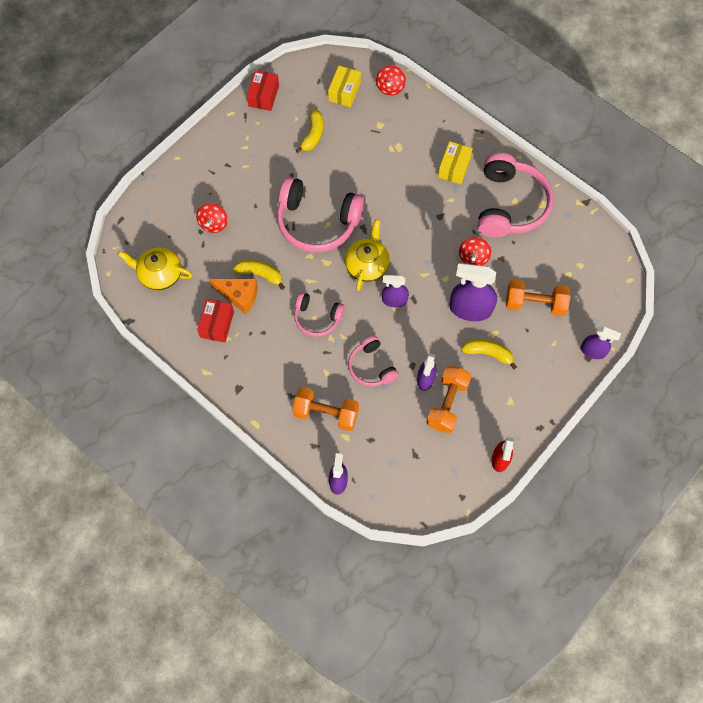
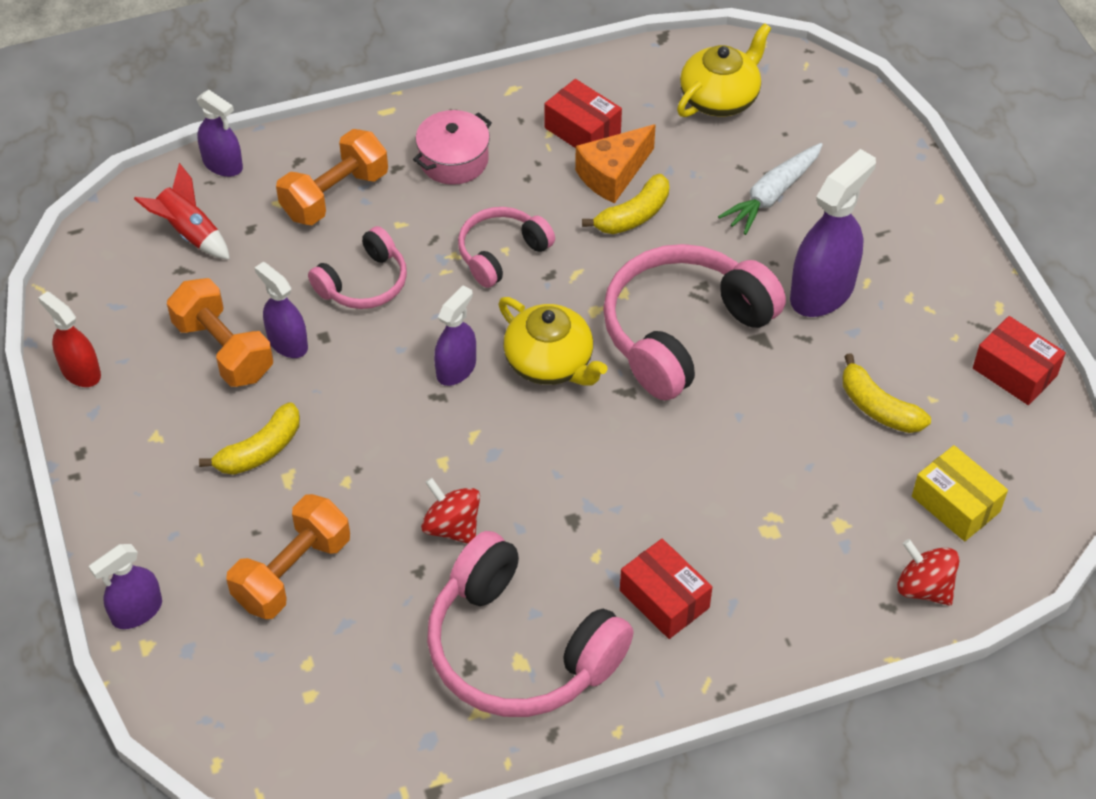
camera: 120 degrees right, 15 degrees down
(213, 224) = (772, 195): red spinning top -> white carrot
(271, 372) = (453, 160): none -> pink pot
(371, 367) = (364, 283): pink headphones -> pink headphones turned 135 degrees clockwise
(391, 467) = (189, 233): none -> red rocket
(454, 167) = (664, 599): yellow box -> red box
(470, 309) = (358, 468): purple spray bottle -> purple spray bottle (822, 291)

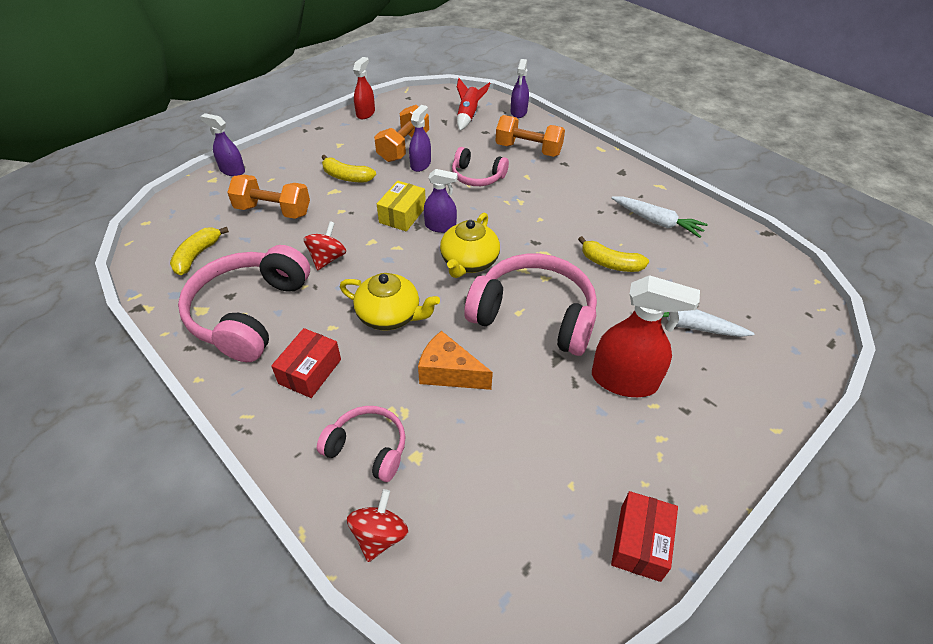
camera: 65 degrees right, 5 degrees down
(453, 160) = (588, 181): pink pot -> none
(501, 253) = (536, 218): pink headphones -> pink headphones (368, 448)
(582, 130) = (657, 222): red box -> white carrot
(613, 174) = (634, 245): orange cheese -> orange cheese (449, 373)
(720, 98) = (745, 274): yellow teapot -> yellow teapot (390, 315)
(822, 291) = (624, 380): purple spray bottle -> red spray bottle
(878, 407) = (539, 449): yellow banana -> yellow banana (197, 255)
(955, 504) = (474, 535): yellow box -> yellow box (402, 215)

